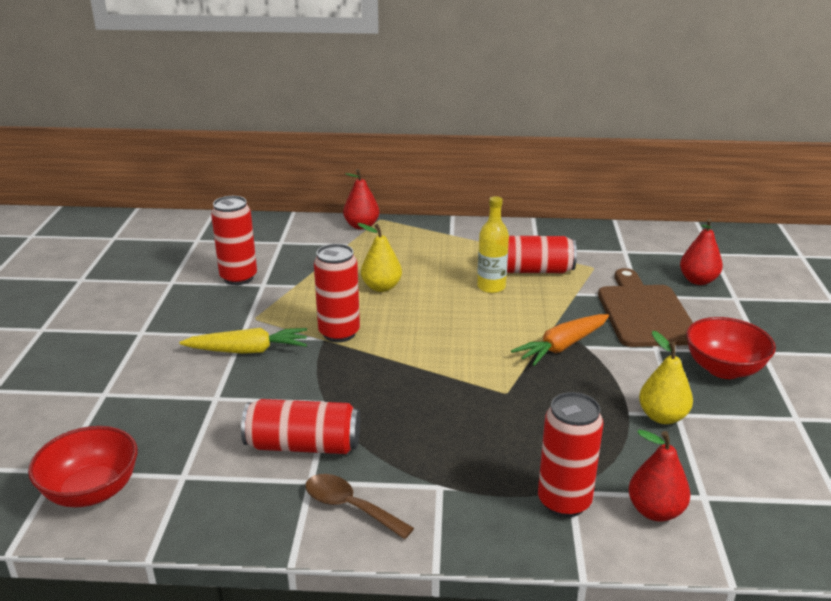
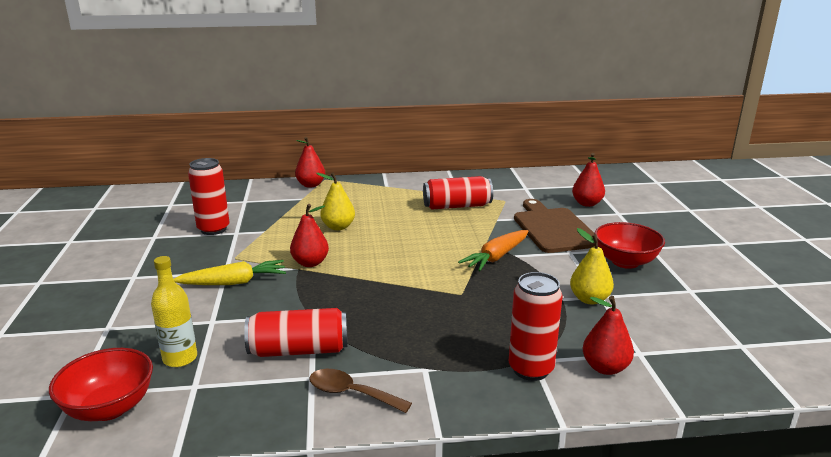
camera: 10 degrees left, 5 degrees down
(339, 333) = (310, 263): red can -> red pear
(491, 287) = (428, 220): yellow bottle -> yellow bottle (180, 358)

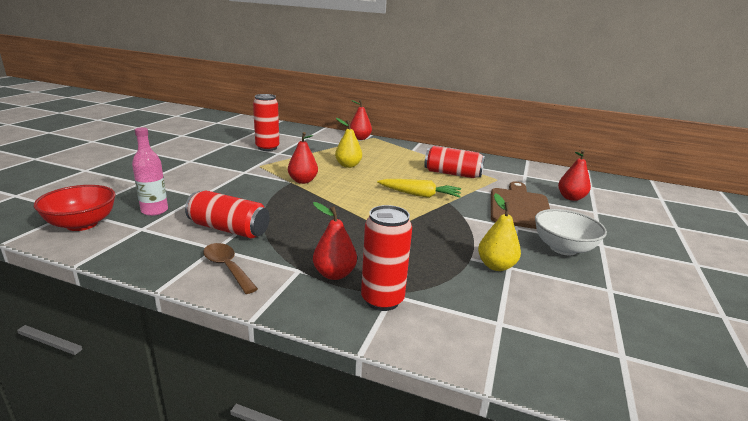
camera: 25 degrees right, 0 degrees up
(180, 358) = (154, 210): yellow bottle -> pink bottle
(234, 282) = (241, 179): yellow carrot -> yellow carrot (420, 195)
(496, 257) = (446, 213): orange carrot -> none
(605, 367) = (451, 323): red pear -> red pear (334, 274)
(625, 262) = (563, 248): red bowl -> white bowl

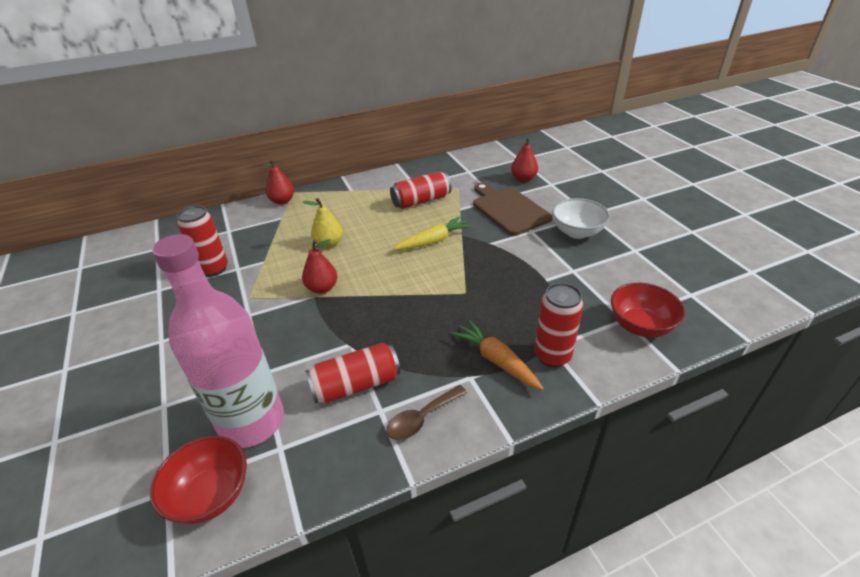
camera: 40 degrees left, 15 degrees up
(154, 210) = (252, 422): pink bottle -> pink bottle, size x2.09
(227, 267) = (421, 418): brown spoon -> brown spoon turned 45 degrees counterclockwise
(334, 274) = (496, 360): red pear -> orange carrot
(496, 266) = (566, 275): yellow pear -> none
(508, 337) = (640, 326): none -> red bowl

